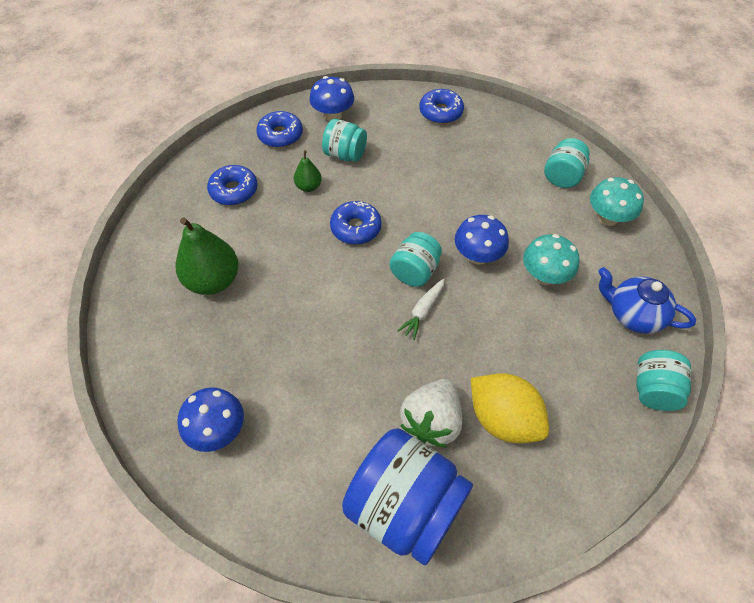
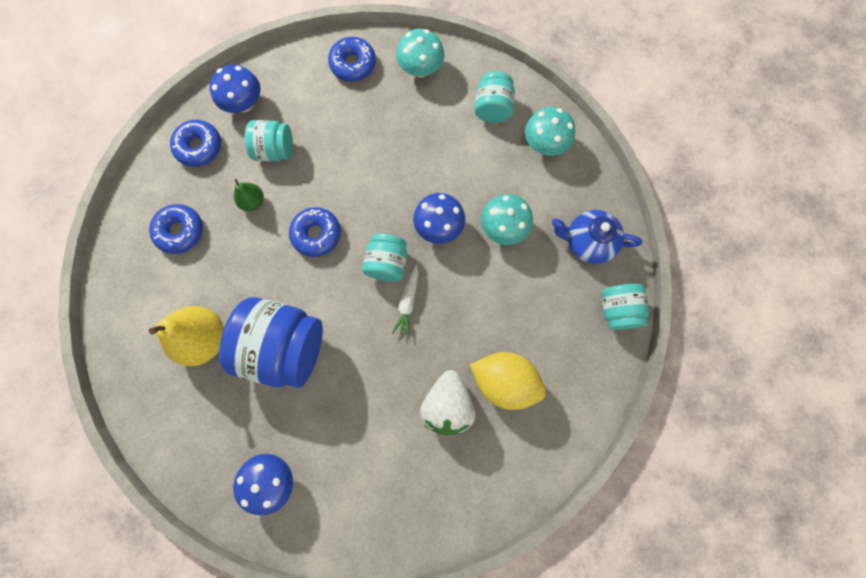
camera: 20 degrees left, 20 degrees up
(213, 280) = (204, 338): green pear -> yellow pear
(405, 507) = (449, 485): blue jar -> blue jar (284, 347)
(502, 130) = (420, 69): none -> turquoise mushroom

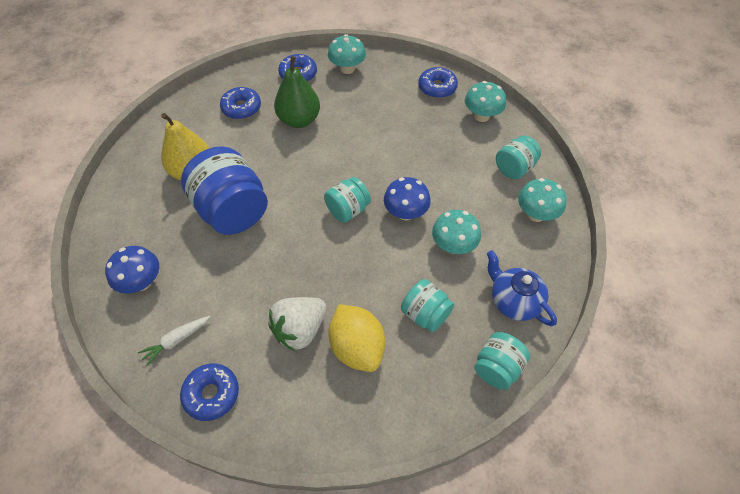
camera: 40 degrees right, 20 degrees down
(244, 103) = (347, 69): blue mushroom -> turquoise mushroom
(253, 201) = (299, 120): green pear -> green pear, size x1.92
(275, 150) = (340, 102): turquoise jar -> turquoise jar (425, 314)
(316, 234) = (319, 162): blue donut -> blue donut (211, 394)
(407, 303) = (338, 243): white carrot -> white carrot (176, 340)

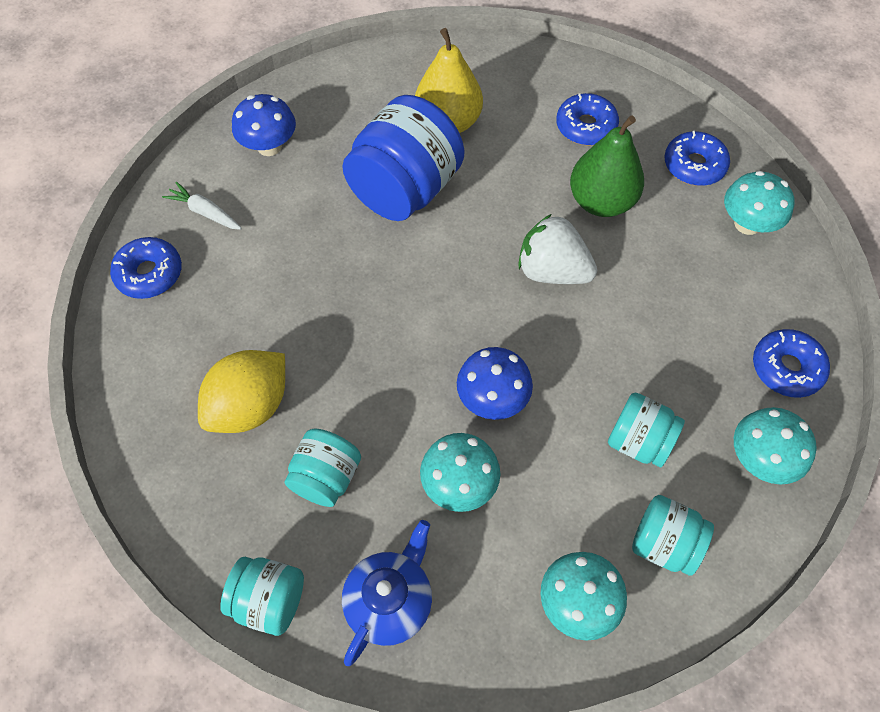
camera: 70 degrees right, 5 degrees up
(300, 330) = (256, 331): white strawberry -> white strawberry (552, 271)
(347, 210) = (464, 321): turquoise jar -> turquoise jar (638, 441)

